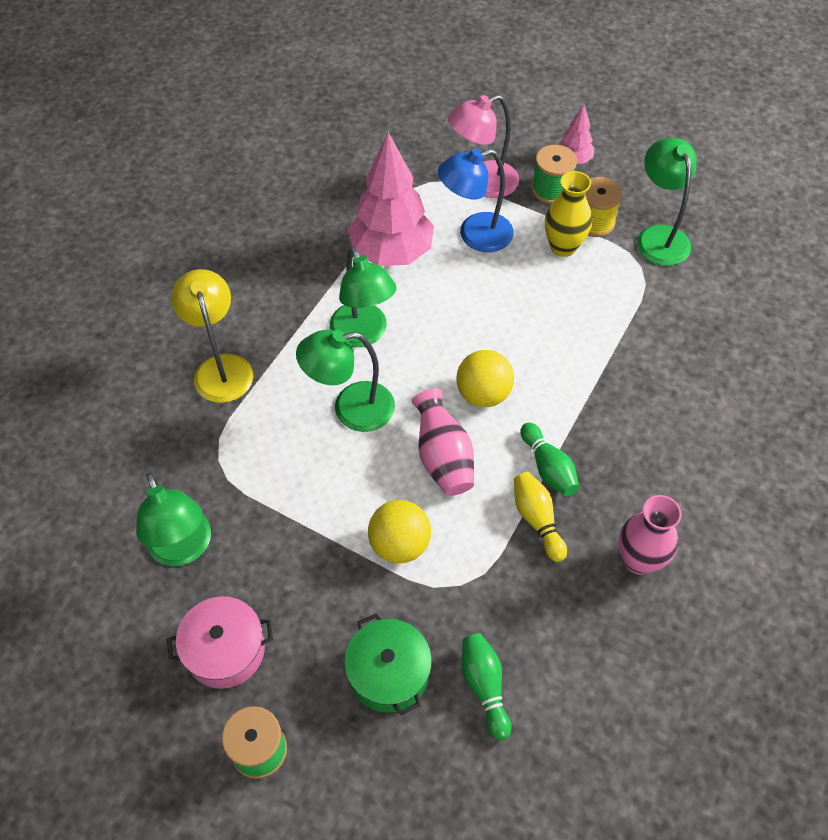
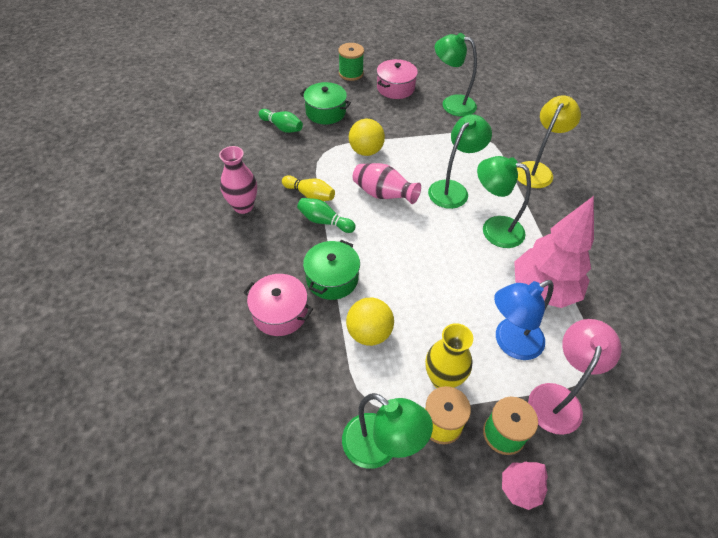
camera: 140 degrees right, 5 degrees down
(221, 367) = (536, 170): yellow lamp -> yellow lamp turned 90 degrees counterclockwise
(475, 235) = (510, 343): blue lamp -> blue lamp turned 150 degrees counterclockwise
(483, 394) = (394, 237): yellow ball -> yellow ball (369, 333)
(593, 392) = (332, 278): none -> green pot
(675, 390) = (280, 313): none -> pink pot

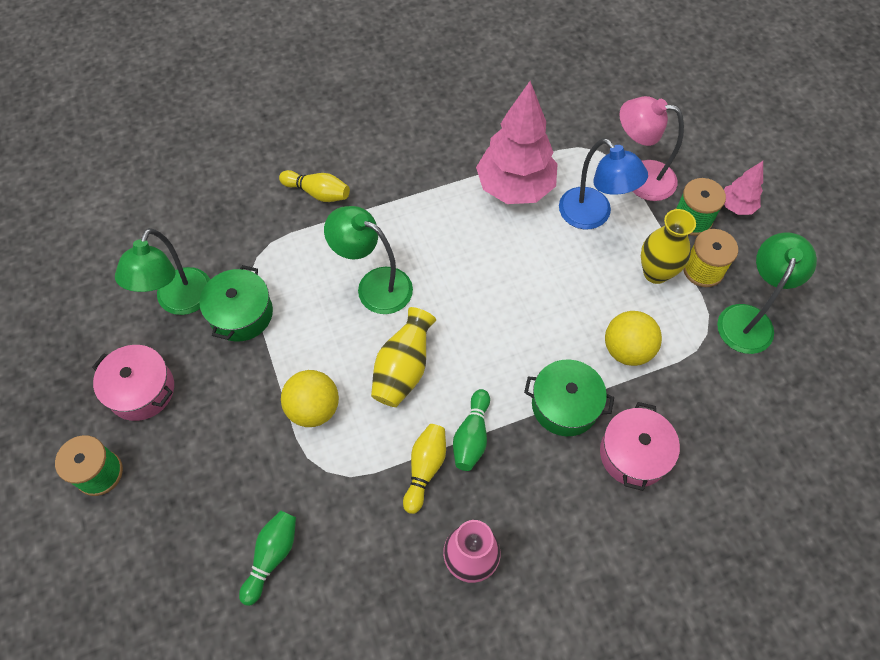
camera: 100 degrees left, 10 degrees up
(325, 112) = (221, 492): green pot -> green pot (241, 314)
(383, 195) = (403, 369): pink vase -> yellow vase
(494, 229) = (435, 236): green lamp -> none
(536, 170) = (318, 193): yellow lamp -> yellow bowling pin

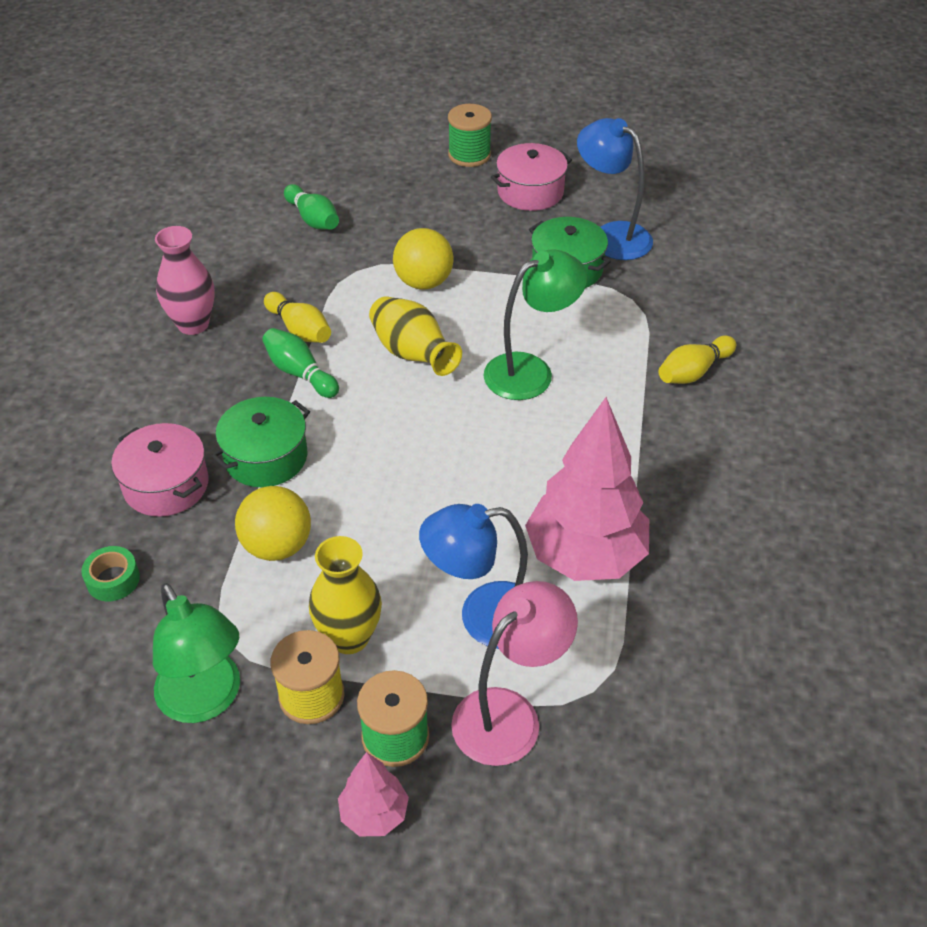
camera: 120 degrees right, 15 degrees down
(180, 302) = (611, 235): green lamp -> blue lamp
(724, 429) = (113, 580): none -> green tape

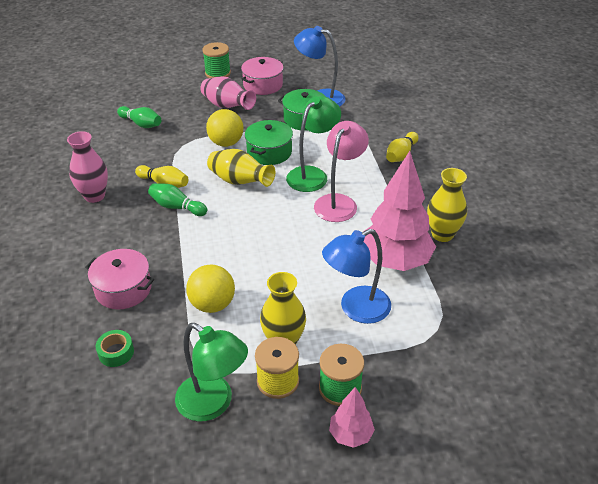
camera: 20 degrees left, 5 degrees down
(266, 457) = (179, 257): green pot -> green pot (269, 152)
(456, 218) = (227, 106): none -> pink vase
(509, 714) = (398, 355): pink lamp -> pink lamp (339, 202)
(687, 532) = (442, 234): none -> yellow vase

